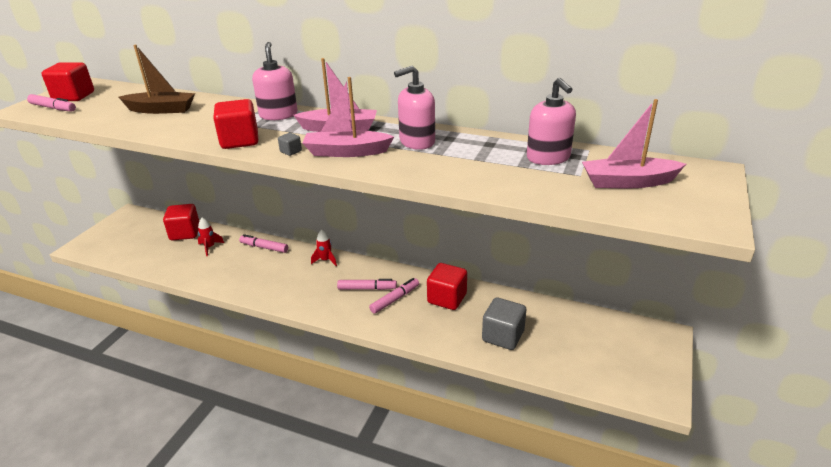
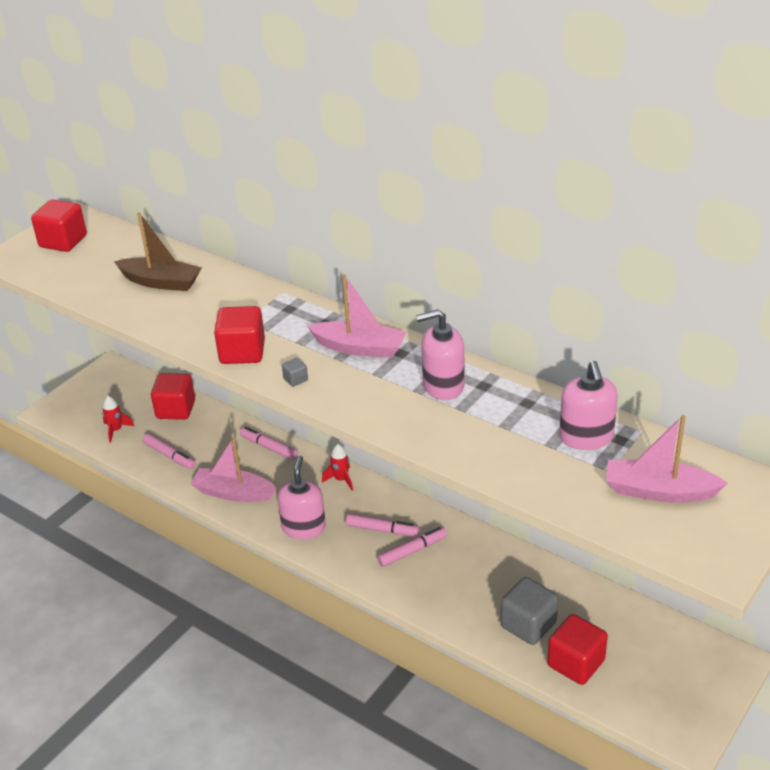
camera: 15 degrees right, 5 degrees up
(53, 108) = (40, 261): pink marker -> pink marker (170, 456)
(210, 247) = (203, 436): red rocket -> red rocket (116, 430)
(278, 115) = (294, 312): pink soap dispenser -> pink soap dispenser (304, 527)
(346, 152) = (357, 390): pink boat -> pink boat (233, 493)
(447, 298) = (477, 561): red cube -> red cube (576, 663)

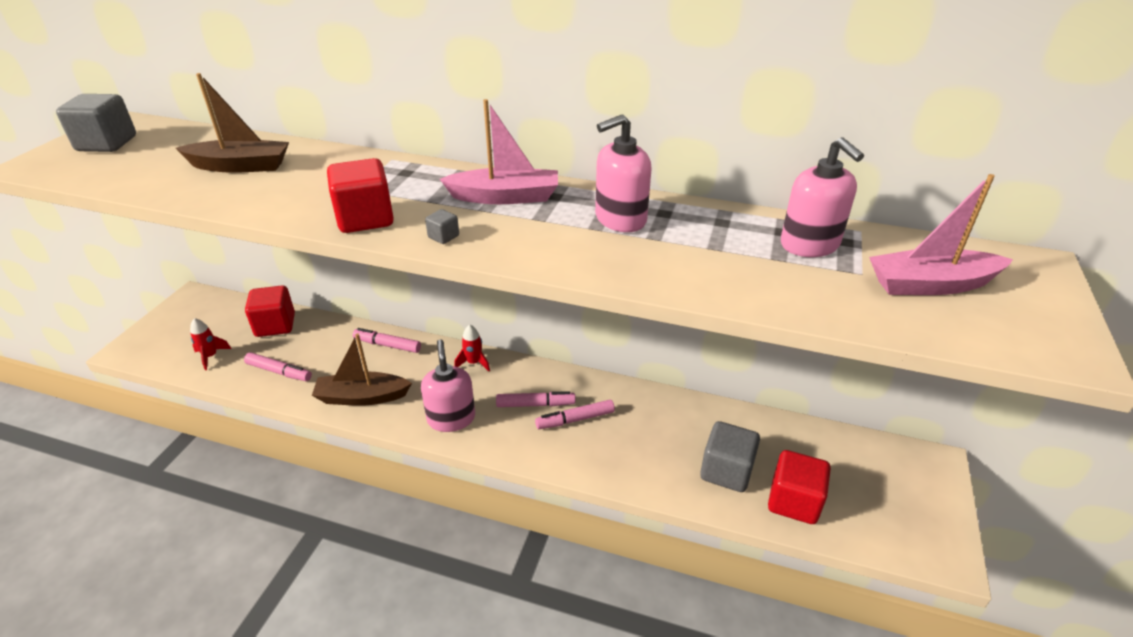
camera: 20 degrees left, 0 degrees up
(63, 241) = (107, 143): red cube -> grey cube
(233, 493) = (362, 397): pink boat -> brown boat
(412, 551) = (575, 419): pink marker -> pink marker turned 150 degrees counterclockwise

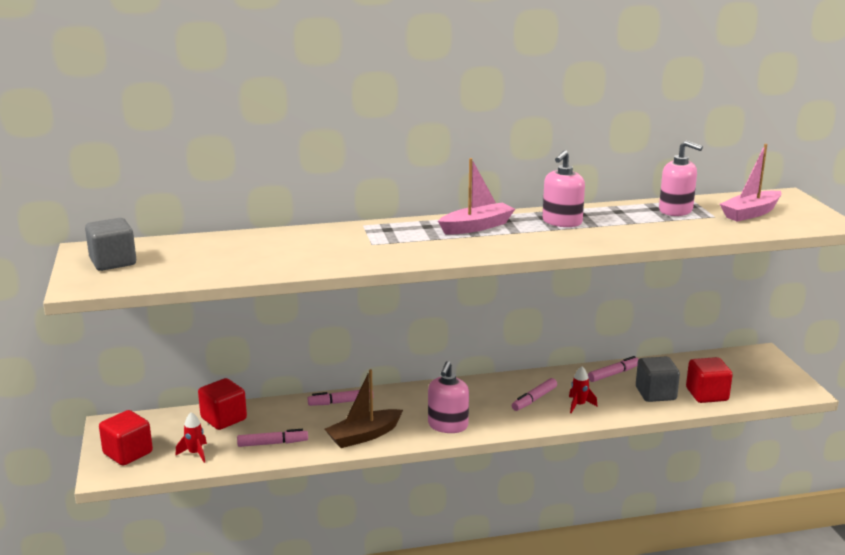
camera: 30 degrees left, 15 degrees down
(240, 166) = (259, 251): brown boat -> none
(365, 219) = (408, 255): red cube -> red cube (128, 453)
(443, 236) = (474, 252): grey cube -> none
(451, 418) = (448, 425): pink soap dispenser -> pink soap dispenser turned 120 degrees counterclockwise
(474, 363) = (423, 392): red rocket -> red rocket (579, 405)
(535, 404) = (497, 400): pink marker -> pink marker (613, 374)

